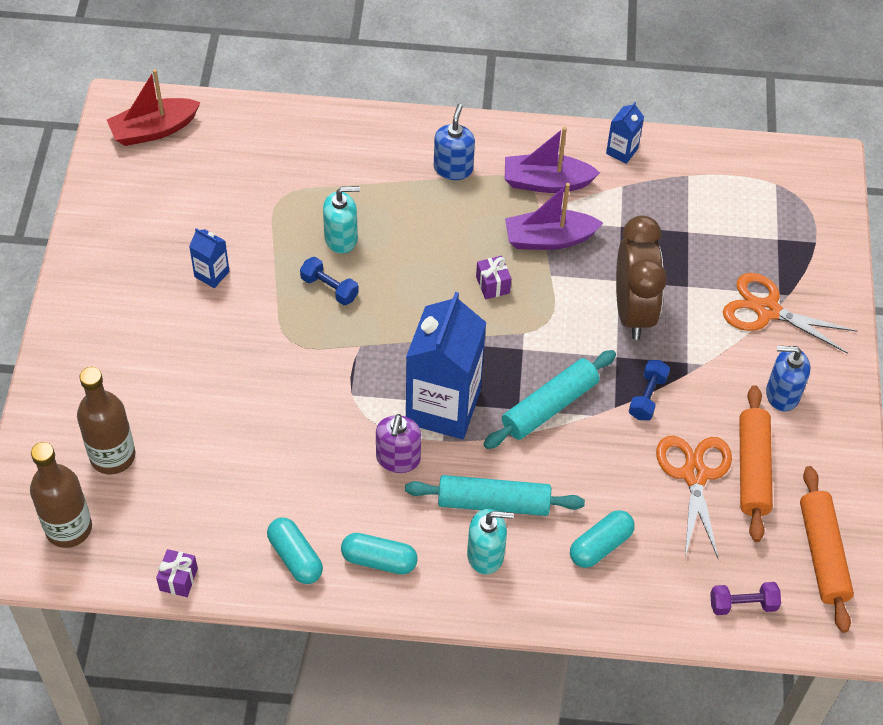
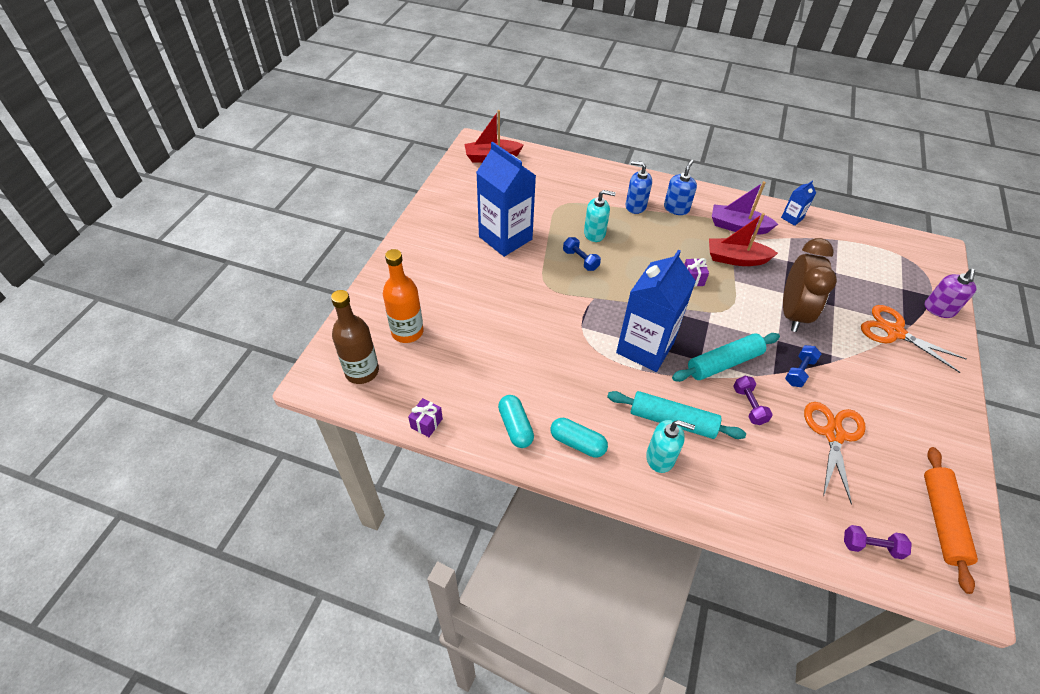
camera: 15 degrees right, 5 degrees down
(112, 456) = (407, 332): brown bottle -> orange bottle
(212, 274) = (505, 238): blue carton -> blue carton, size x2.29
(398, 459) = (606, 375): purple soap dispenser -> purple soap dispenser (939, 309)
(549, 239) = (736, 259): purple boat -> red boat
(587, 459) = (749, 405): none -> purple dumbbell
(600, 545) = (753, 471): turquoise capsule -> none
(753, 469) = (881, 440): orange rolling pin -> none
(782, 394) = (906, 391): blue soap dispenser -> blue soap dispenser (635, 206)

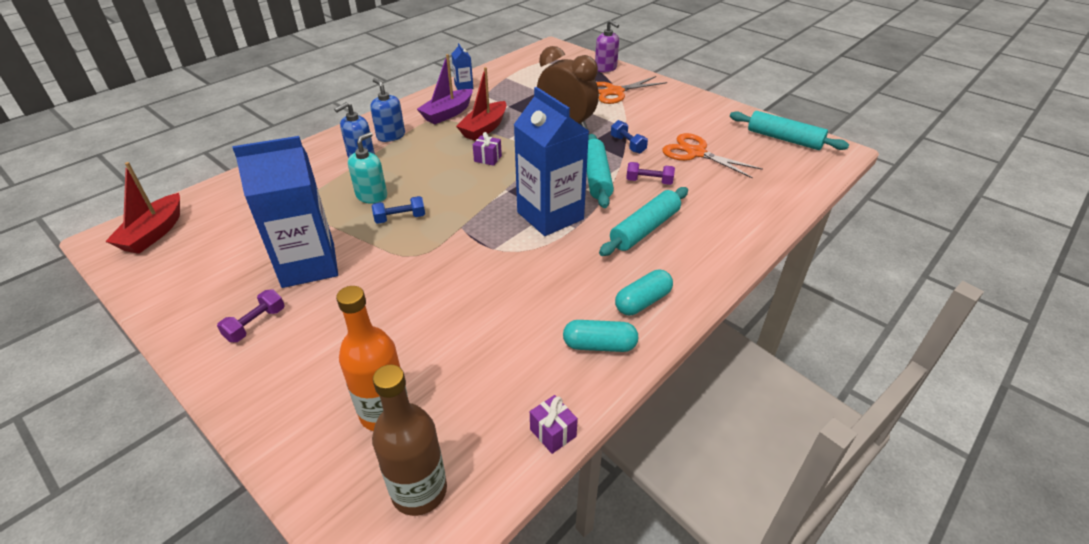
camera: 65 degrees left, 10 degrees down
(660, 457) = (682, 251): turquoise soap dispenser -> none
(871, 546) = (799, 175): purple dumbbell -> purple dumbbell (256, 324)
(942, 520) = (784, 139): orange rolling pin -> turquoise rolling pin

